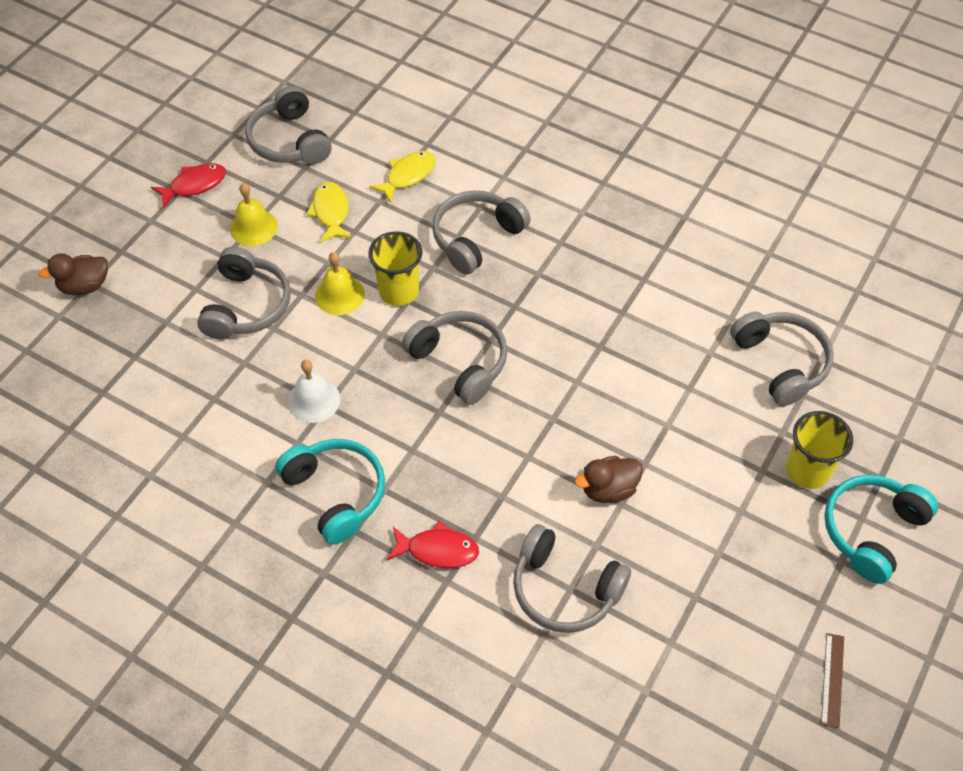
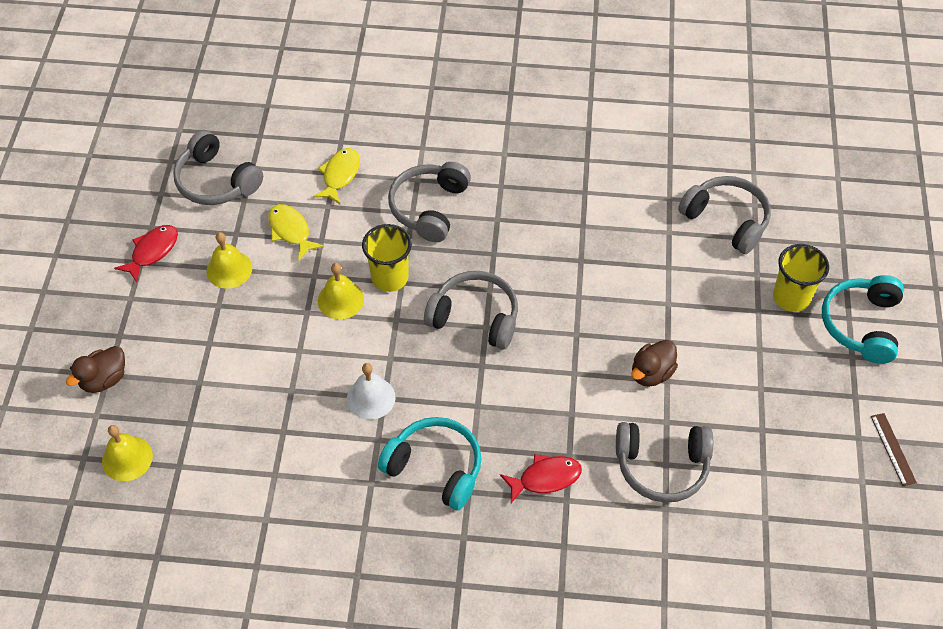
camera: 25 degrees left, 0 degrees up
(62, 366) = (127, 458): none -> yellow bell
(247, 305) = (264, 340): grey headphones -> none

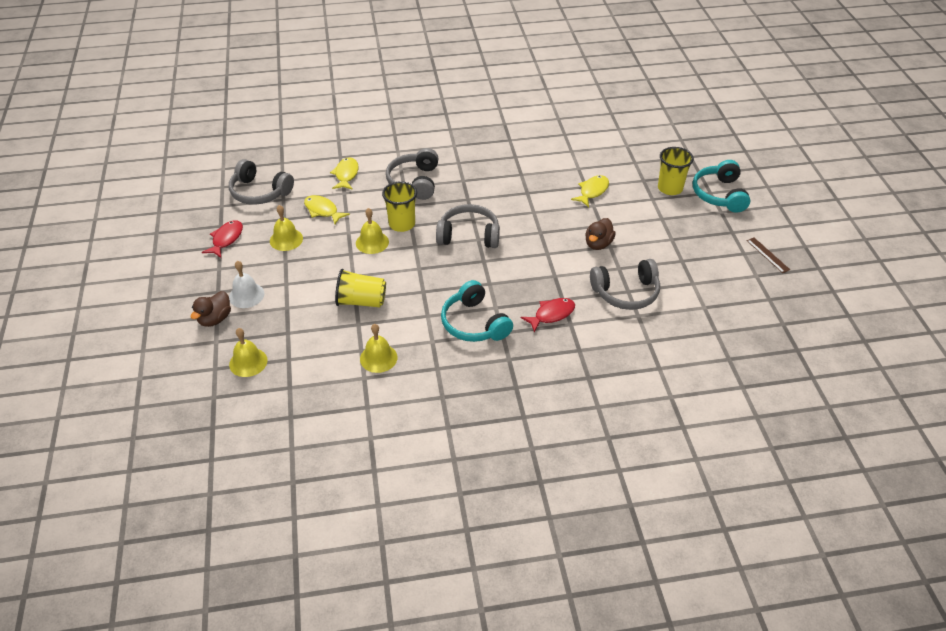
camera: 15 degrees left, 10 degrees down
(293, 493) = (378, 358): none -> yellow bell
(298, 395) = (361, 301): none -> yellow cup
(371, 398) = (414, 293): white bell -> white bell (246, 295)
(435, 467) = (474, 323): turquoise headphones -> turquoise headphones turned 135 degrees counterclockwise
(675, 278) = (592, 191): none -> yellow fish
(726, 220) = (612, 156): grey headphones -> none

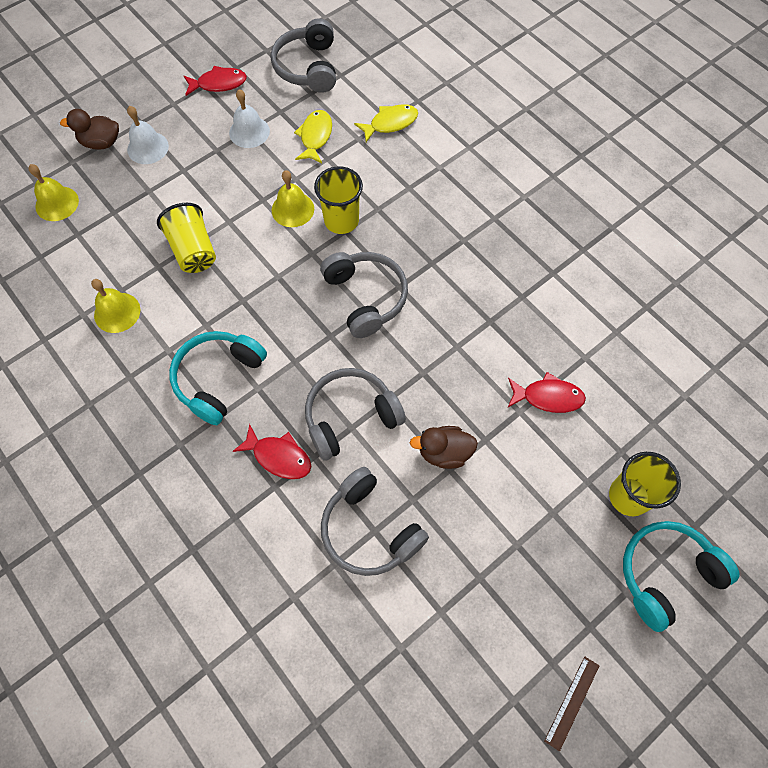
camera: 60 degrees right, 20 degrees up
(286, 239) = (249, 132): yellow bell -> white bell
(414, 182) = (424, 193): grey headphones -> grey headphones (350, 417)
(592, 191) = (548, 397): yellow fish -> red fish

